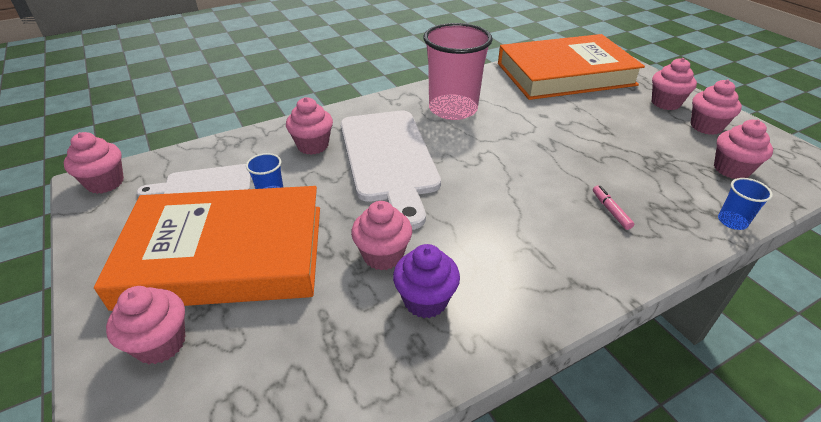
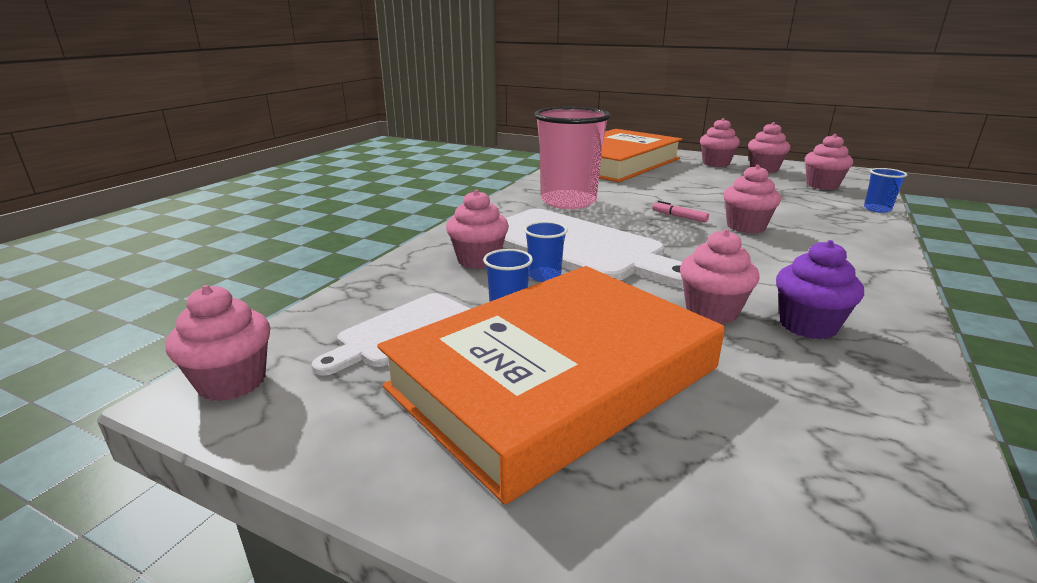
camera: 35 degrees left, 15 degrees down
(160, 343) = (642, 495): pink cupcake -> pink cupcake (745, 227)
(330, 176) = (544, 276): none -> blue cup
(610, 210) = (805, 226): pink marker -> pink marker (679, 217)

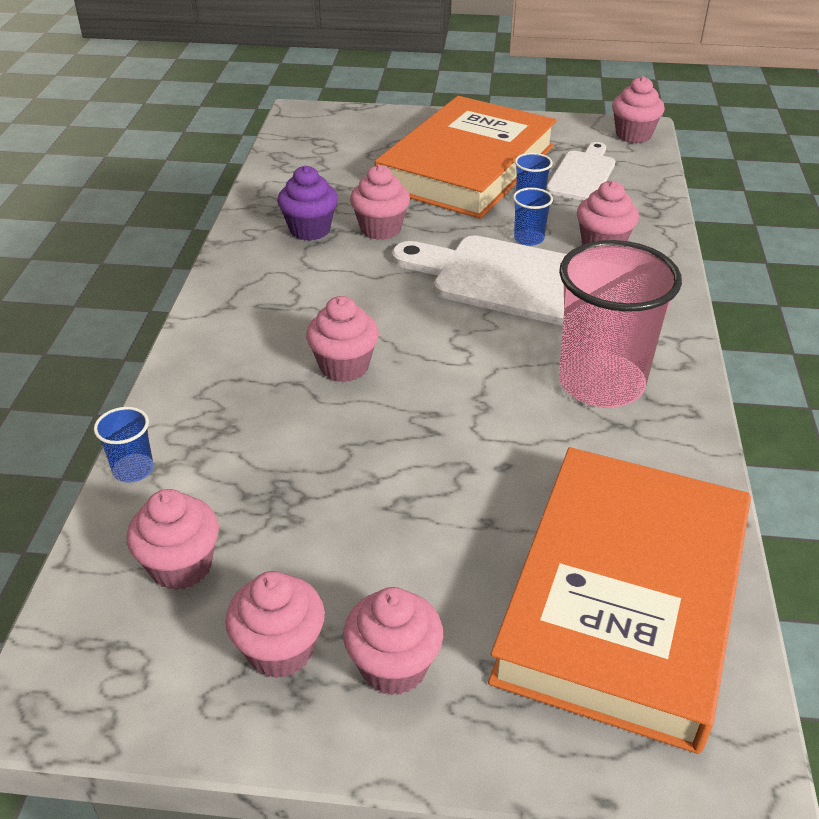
camera: 160 degrees right, 15 degrees up
(679, 217) = (432, 374): pink marker -> none

